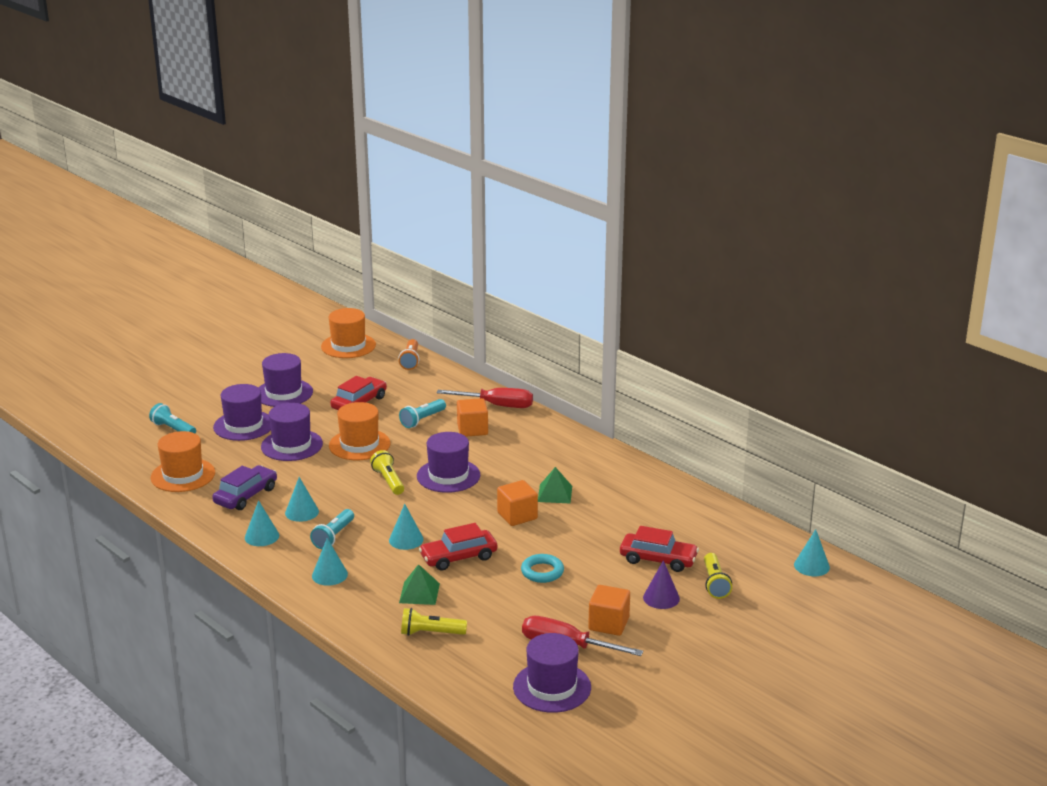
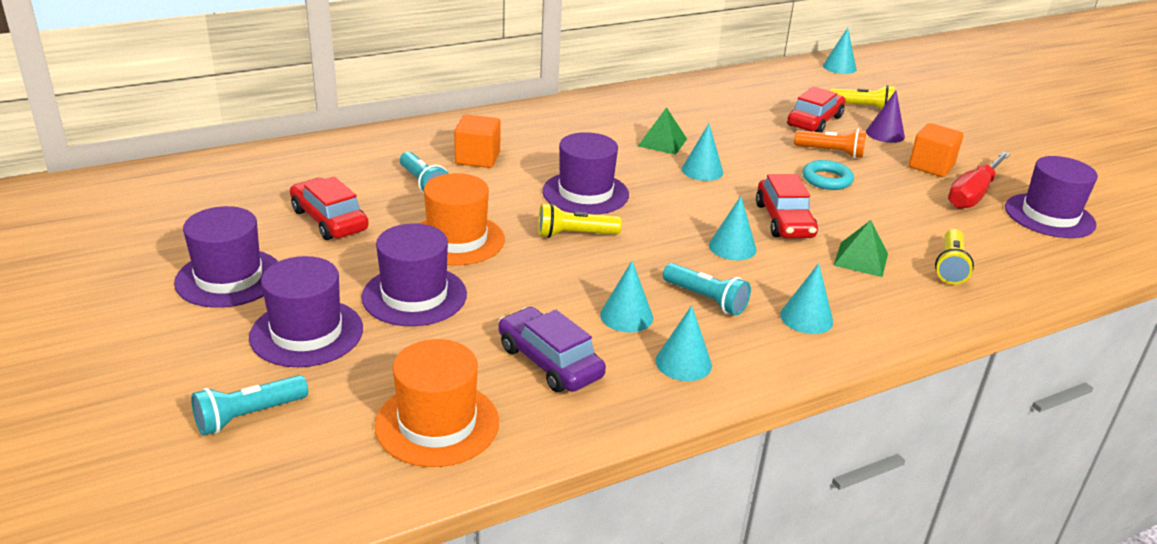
camera: 75 degrees left, 5 degrees up
(348, 346) = (131, 199): orange hat -> none
(410, 361) = (241, 163): orange flashlight -> orange flashlight (831, 152)
(496, 405) = (428, 134): red screwdriver -> none
(517, 516) = (702, 170): orange cube -> turquoise cone

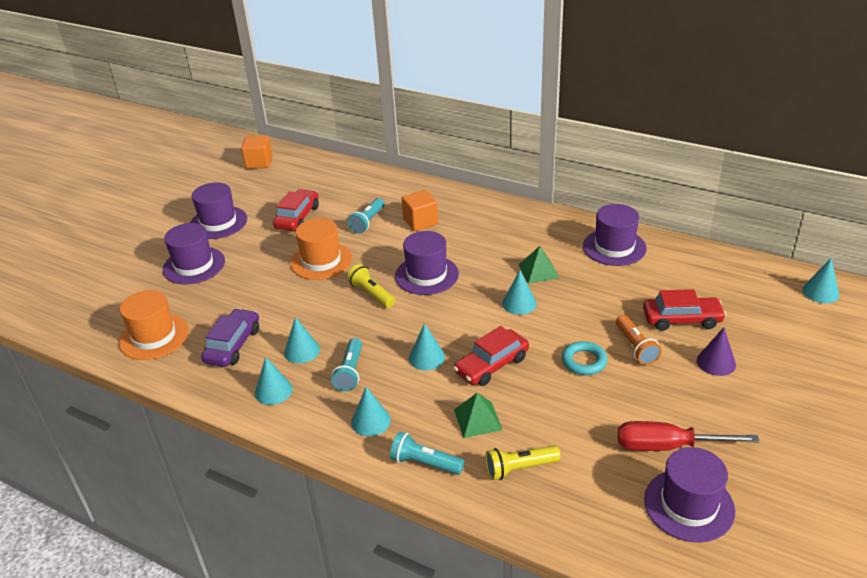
camera: 60 degrees right, 5 degrees up
(248, 416) = (121, 286): turquoise flashlight -> turquoise flashlight (424, 463)
(414, 295) = (253, 276): purple hat -> purple hat (614, 247)
(862, 107) = (752, 333): yellow flashlight -> none
(931, 166) = (689, 407): orange cube -> orange cube (259, 162)

